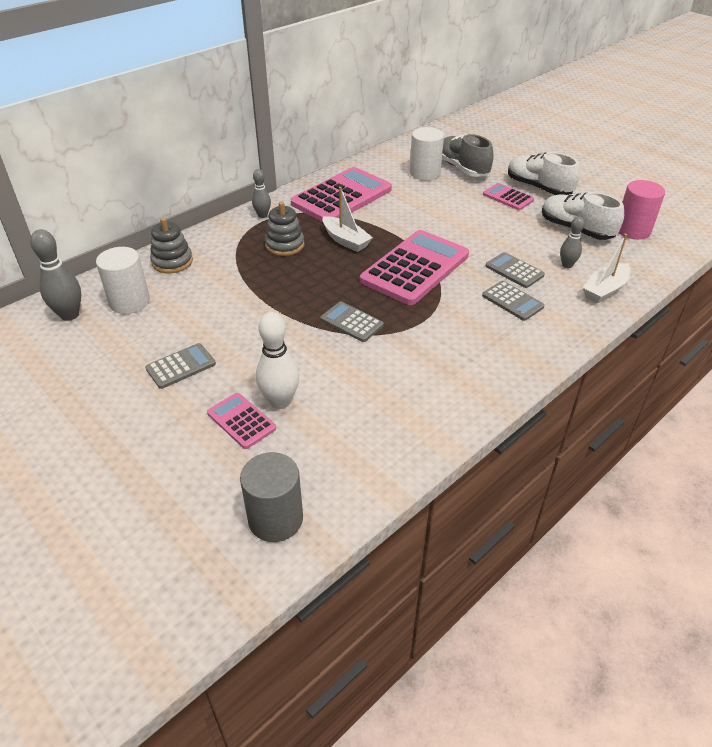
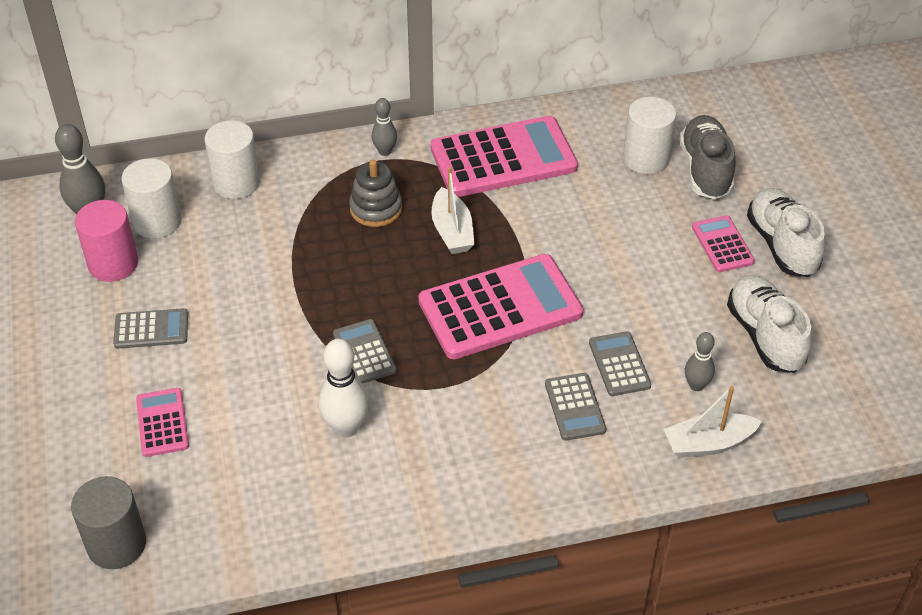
camera: 30 degrees right, 5 degrees up
(172, 262) = (236, 183): grey stacking toy -> white cylinder
(280, 401) = (215, 418): white bowling pin -> white bowling pin (346, 427)
(632, 230) = (845, 370): pink cylinder -> pink cylinder (113, 264)

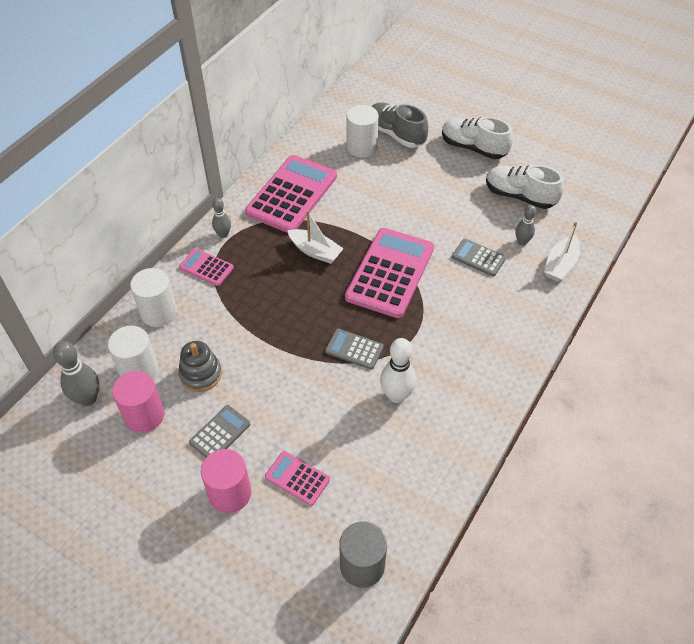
camera: 45 degrees left, 5 degrees up
(94, 386) = (230, 493): none -> pink cylinder
(376, 209) = (259, 269): grey stacking toy -> grey stacking toy (200, 374)
(575, 407) = (486, 294): grey calculator -> none
(722, 244) = (449, 166): pink calculator -> pink calculator (206, 267)

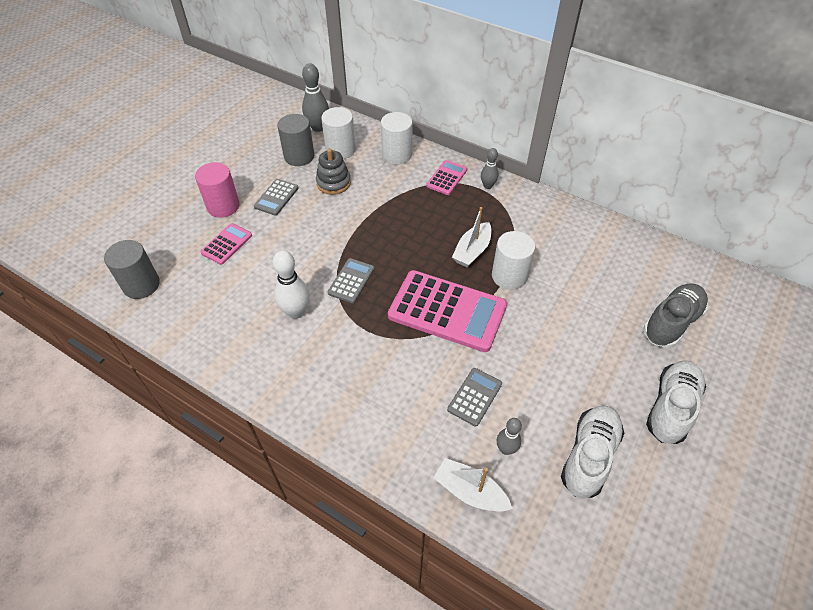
camera: 90 degrees right, 0 degrees up
(144, 415) = (299, 156): pink cylinder -> grey cylinder
(220, 433) = (276, 197): grey calculator -> grey calculator turned 75 degrees clockwise
(292, 194) = (548, 231): pink calculator -> none
(361, 147) = (638, 289): white cylinder -> white cylinder (509, 276)

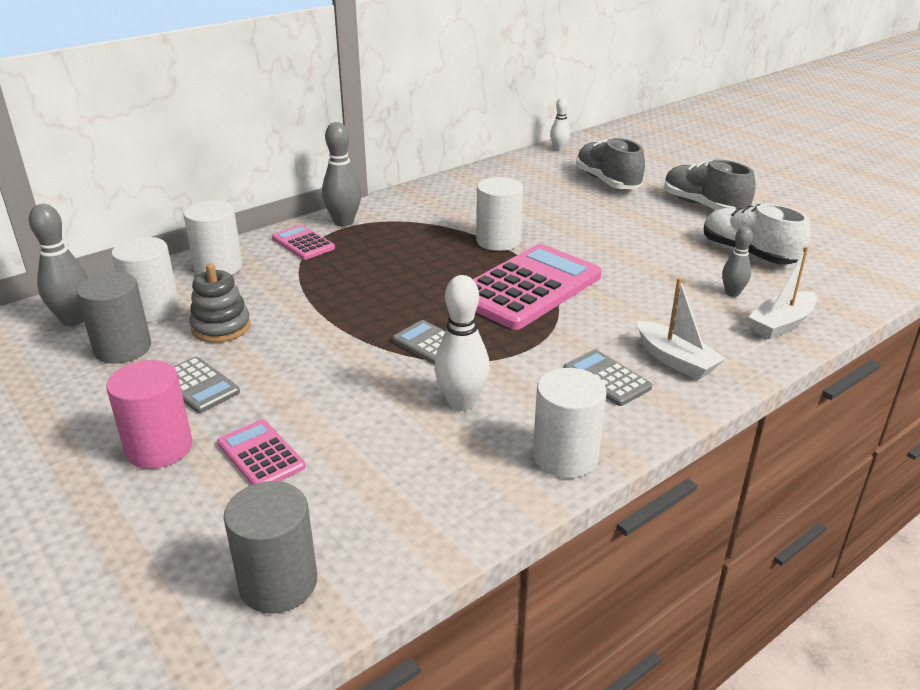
camera: 70 degrees left, 20 degrees down
(258, 375) = (565, 456): none -> white cylinder
(472, 251) = (443, 253): white boat -> white boat (675, 360)
(474, 397) = (660, 296): grey calculator -> grey calculator (606, 378)
(487, 186) = (344, 222): grey bowling pin -> grey bowling pin, size x1.63
(671, 408) = (703, 206): white shoe -> grey shoe
(718, 272) = (559, 149): none -> white bowling pin

